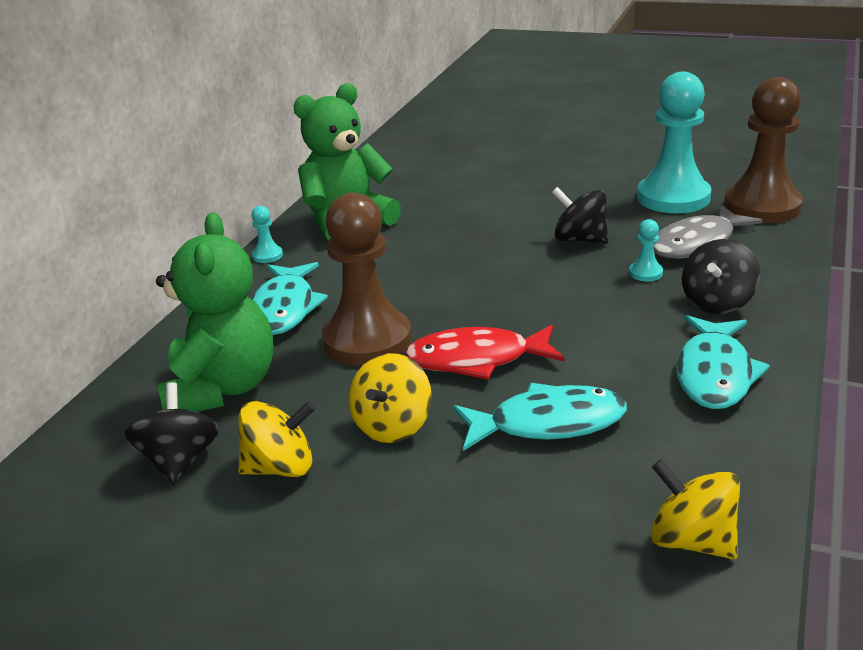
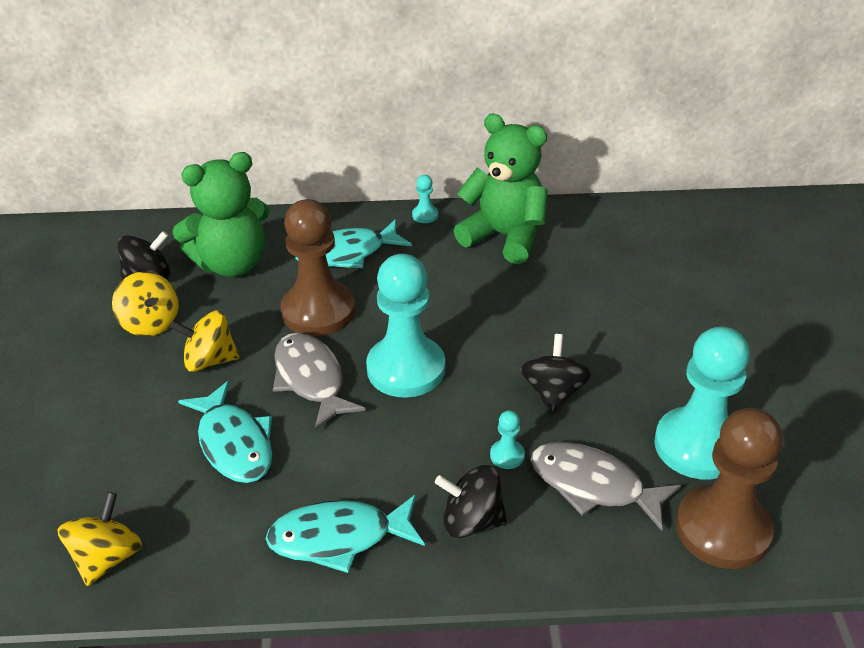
camera: 65 degrees right, 10 degrees up
(476, 359) = (311, 379): red fish -> grey fish
(499, 303) = (406, 369): none -> turquoise pawn

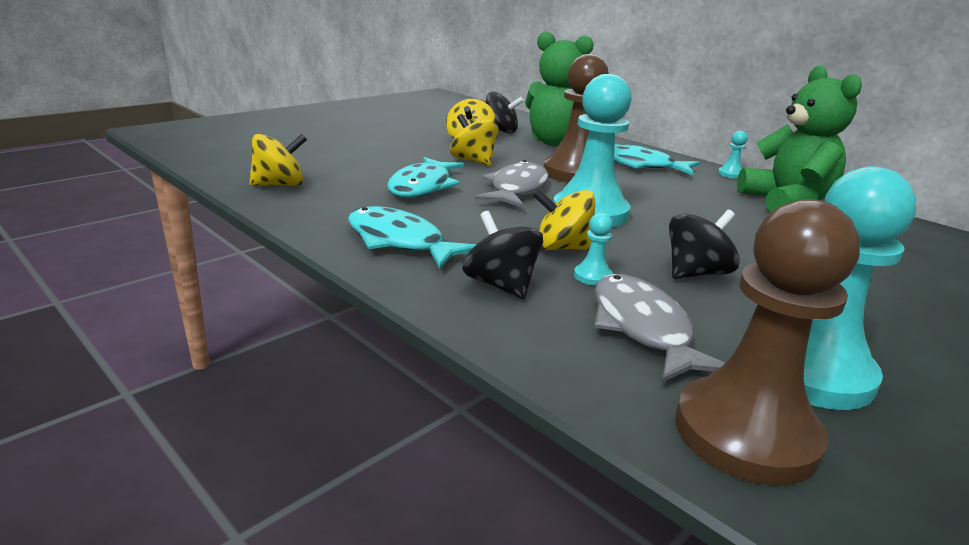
camera: 45 degrees right, 15 degrees down
(448, 437) = (562, 248): none -> yellow spinning top

